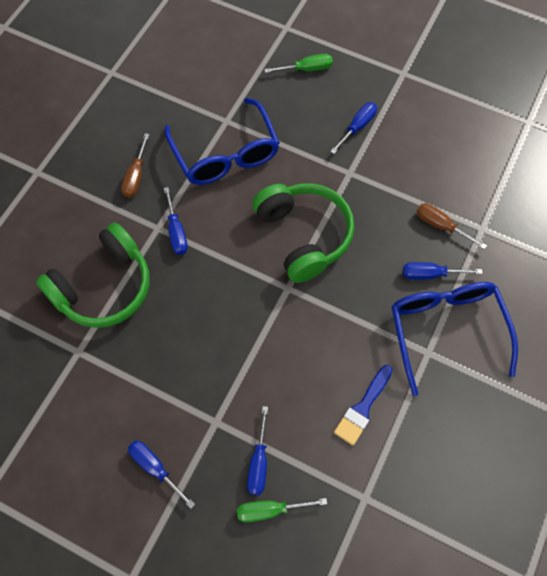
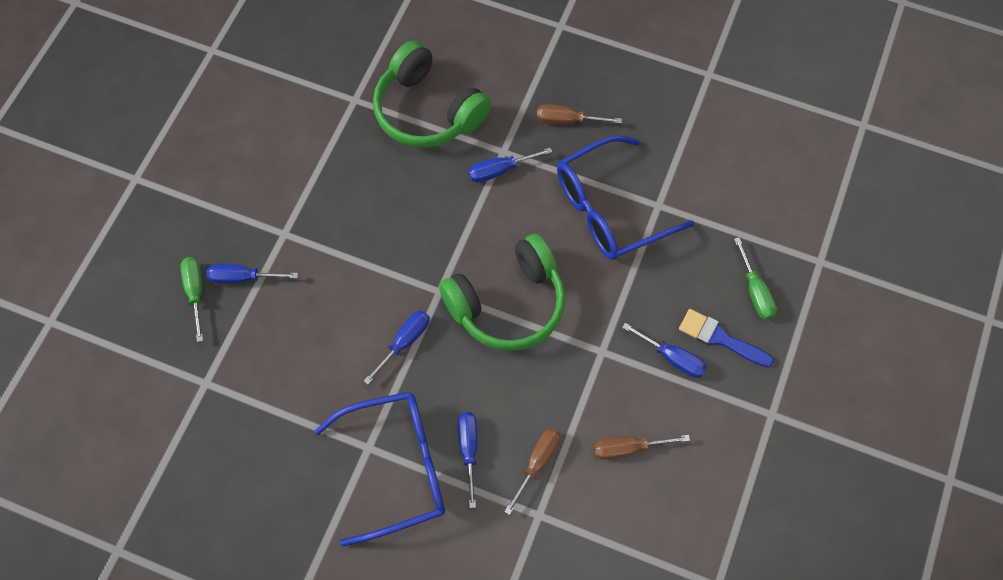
camera: 85 degrees right, 0 degrees up
(155, 468) = (237, 185): blue screwdriver -> blue screwdriver (404, 342)
(362, 408) = (301, 377): blue brush -> blue brush (720, 338)
(429, 163) = (629, 448): none -> brown screwdriver

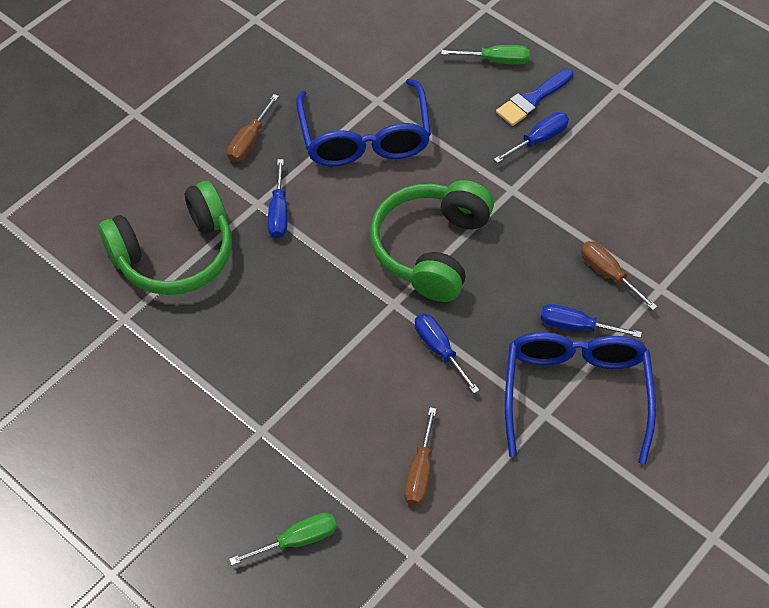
camera: 70 degrees left, 10 degrees down
(195, 293) = (297, 541): green screwdriver -> green screwdriver turned 150 degrees clockwise
(243, 278) = (299, 486): blue screwdriver -> none
(508, 303) = (431, 249): green headphones -> green headphones turned 150 degrees counterclockwise
(629, 448) = (616, 199): brown screwdriver -> brown screwdriver (420, 471)

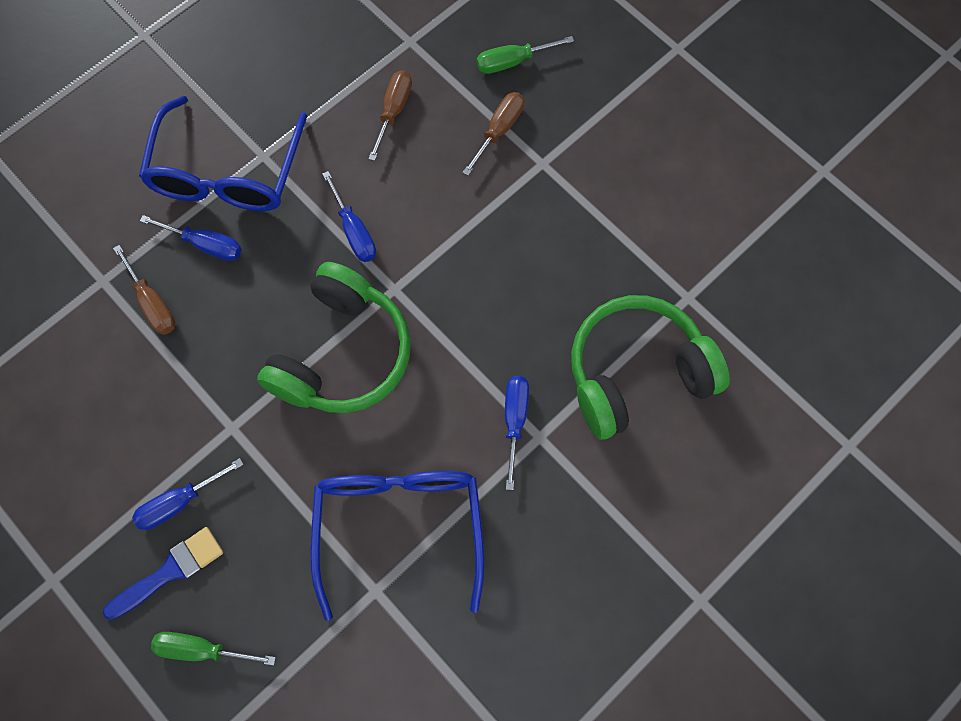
camera: 175 degrees left, 15 degrees up
(249, 140) = (547, 537): brown screwdriver -> brown screwdriver (499, 131)

